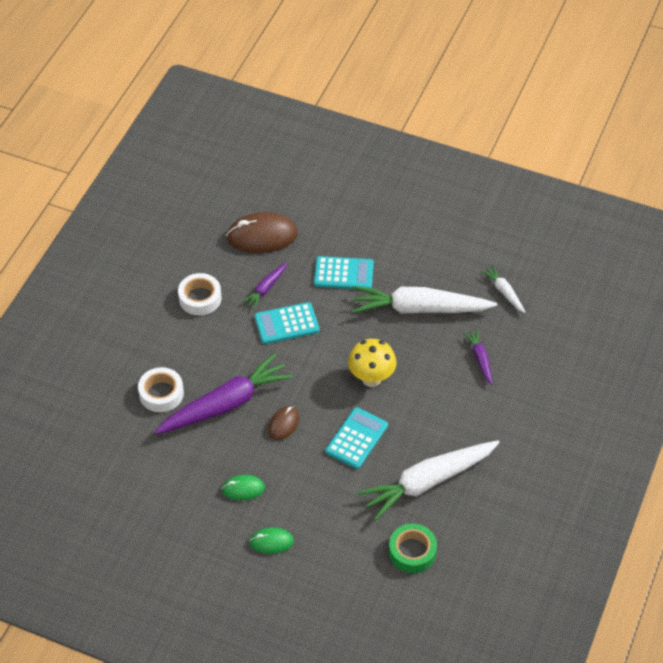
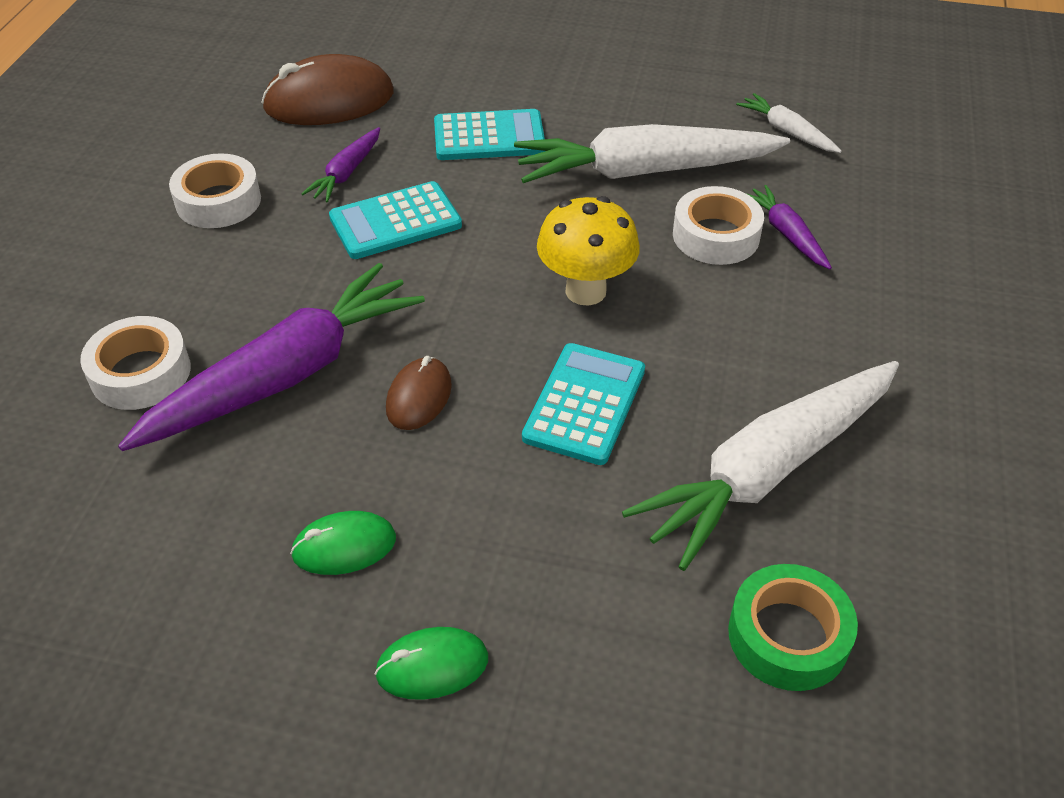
camera: 10 degrees left, 5 degrees down
(444, 355) = (716, 236): none -> white tape

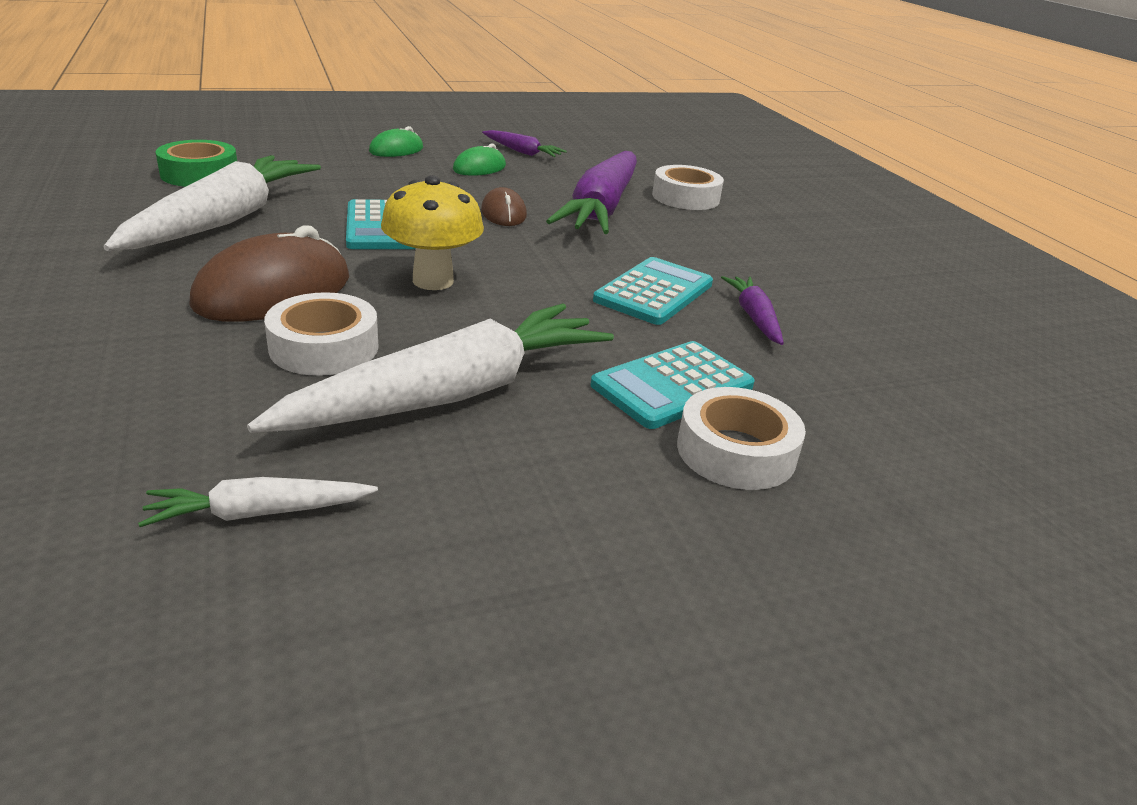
camera: 145 degrees right, 15 degrees down
(218, 201) = (811, 276): white tape -> white tape (736, 451)
(329, 101) = (891, 378): brown mouse -> brown mouse (273, 291)
(786, 234) = (234, 367): purple carrot -> purple carrot (522, 152)
(787, 132) = (259, 513): white carrot -> white carrot turned 150 degrees clockwise

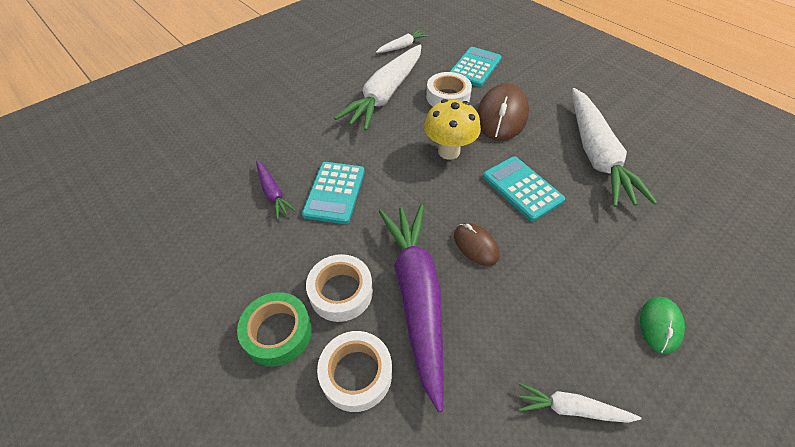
camera: 160 degrees right, 20 degrees up
(200, 174) = (686, 195): green tape -> green tape (278, 332)
(479, 168) = (564, 327): green mouse -> none
(522, 152) = (571, 408): purple carrot -> white carrot
(672, 386) = (305, 128): turquoise calculator -> turquoise calculator (475, 67)
(736, 451) = (275, 106): white tape -> white tape (341, 292)

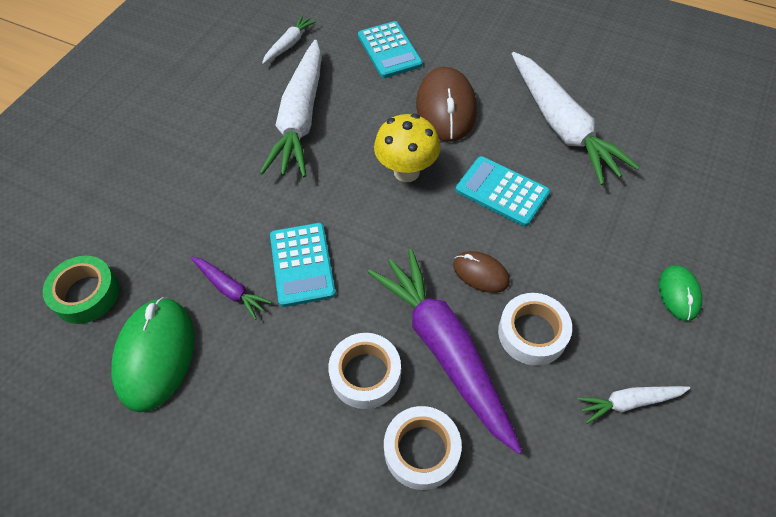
camera: 20 degrees left, 5 degrees up
(195, 220) = (155, 355): none -> green mouse
(278, 332) = (321, 442): green tape -> green tape (86, 294)
(448, 97) = (375, 101): white tape -> white tape (532, 333)
(475, 67) = (389, 50): turquoise calculator -> turquoise calculator turned 150 degrees clockwise

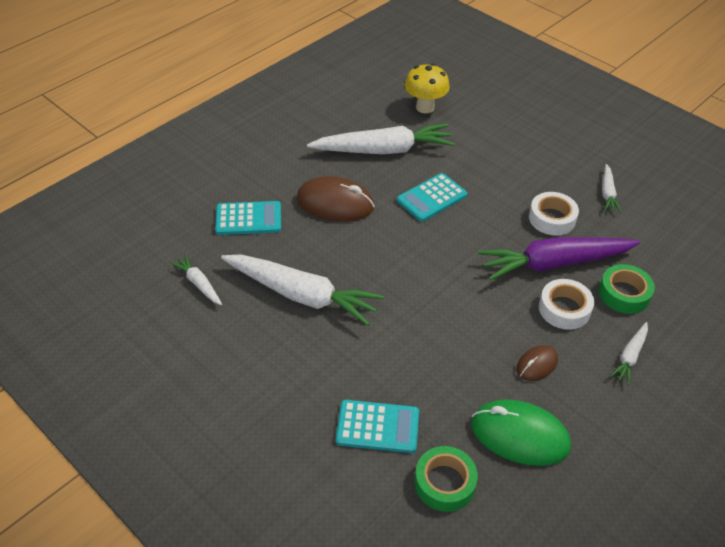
camera: 75 degrees left, 10 degrees down
(230, 289) = (470, 375): purple carrot -> none
(302, 264) = (460, 325): turquoise calculator -> turquoise calculator (378, 427)
(305, 471) = (630, 356): none -> white carrot
(406, 172) = (392, 243): yellow mushroom -> yellow mushroom (425, 107)
(421, 450) = (624, 294): white tape -> green tape
(480, 273) = (499, 229): brown mouse -> brown mouse (536, 365)
(679, 294) = (540, 147): green mouse -> none

